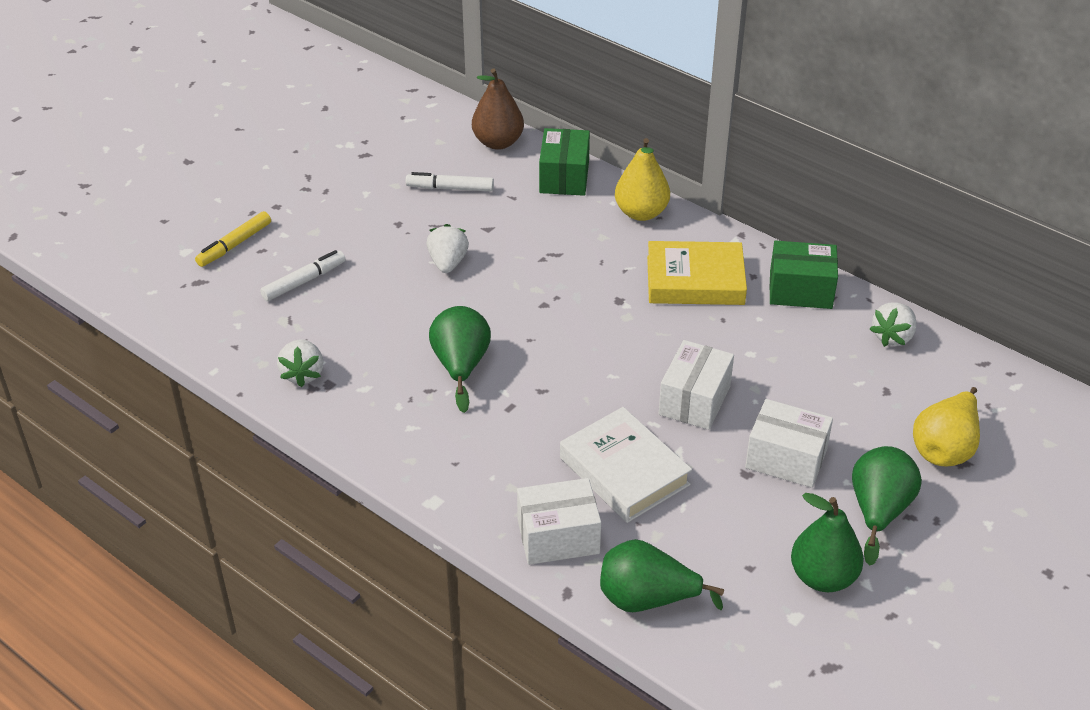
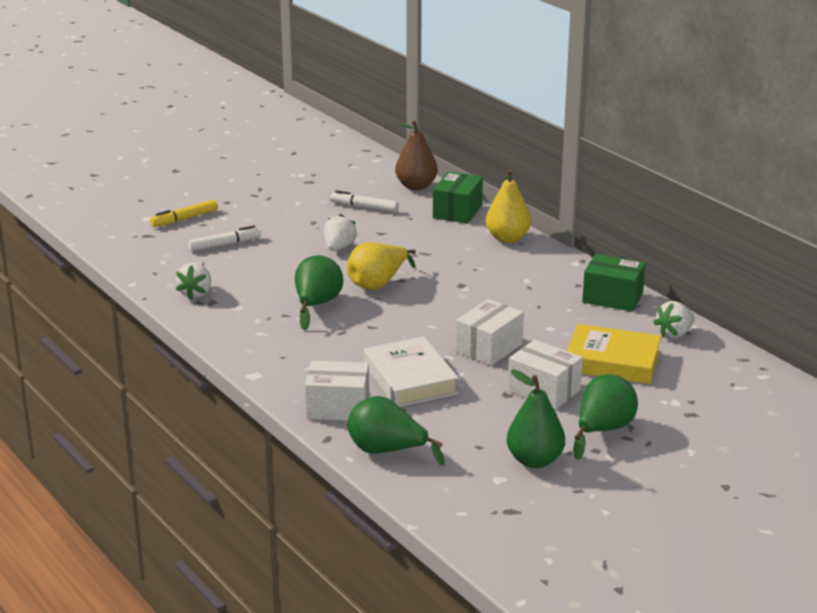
camera: 15 degrees right, 15 degrees down
(695, 280) = (529, 281): yellow book -> yellow book (612, 361)
(945, 448) = (680, 403): yellow pear -> yellow pear (378, 284)

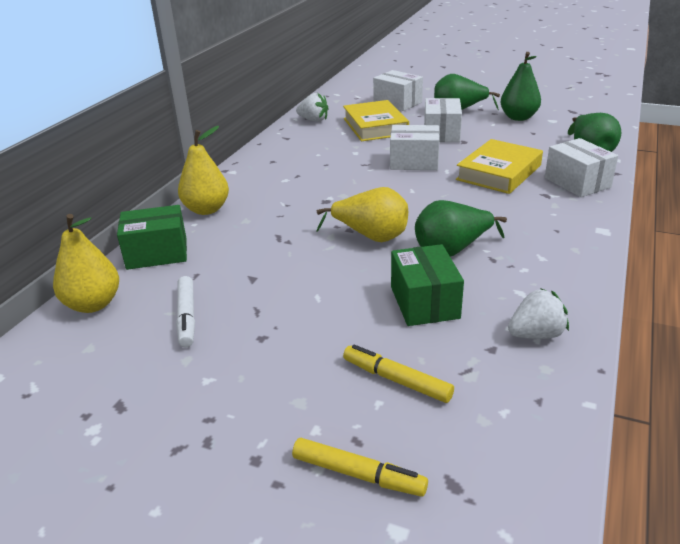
camera: 120 degrees left, 5 degrees up
(224, 244) = (396, 380): white marker -> yellow marker
(339, 248) = (316, 289): white strawberry -> none
(410, 379) = (498, 172): white book -> yellow book
(416, 186) = (93, 304): brown pear -> yellow pear
(612, 298) = (281, 146): green box -> green box (424, 302)
(681, 403) = (397, 103): none -> white box

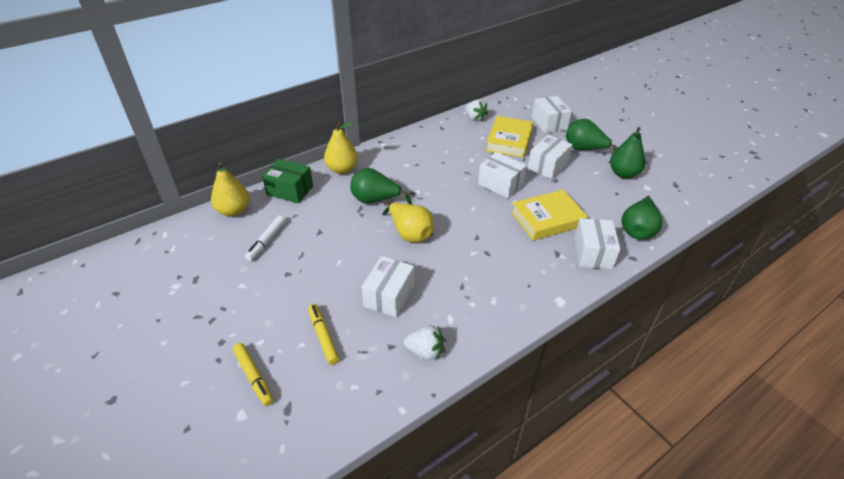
camera: 30 degrees right, 10 degrees up
(424, 302) = (389, 296): green box -> white box
(452, 250) = (445, 267): green pear -> green pear (375, 200)

